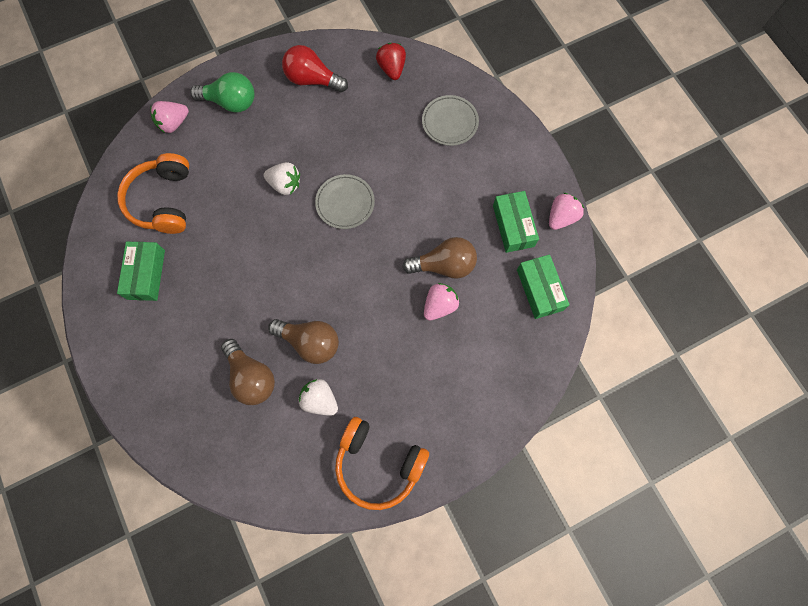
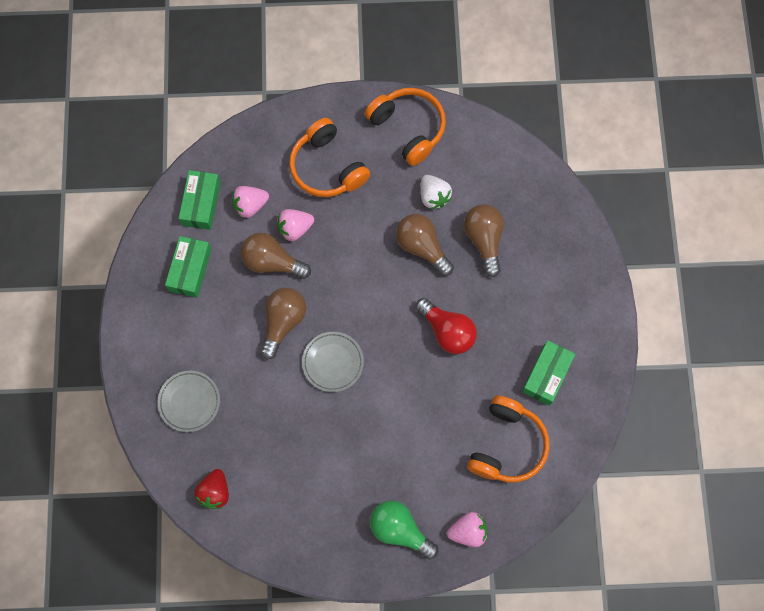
camera: 155 degrees left, 0 degrees up
(285, 184) = (382, 408): white strawberry -> none
(312, 80) = (303, 517): red light bulb -> red light bulb (447, 331)
(406, 217) = (283, 322): none -> brown light bulb
(440, 381) = (327, 167): none -> orange headphones
(561, 217) = (142, 258): pink strawberry -> pink strawberry (250, 205)

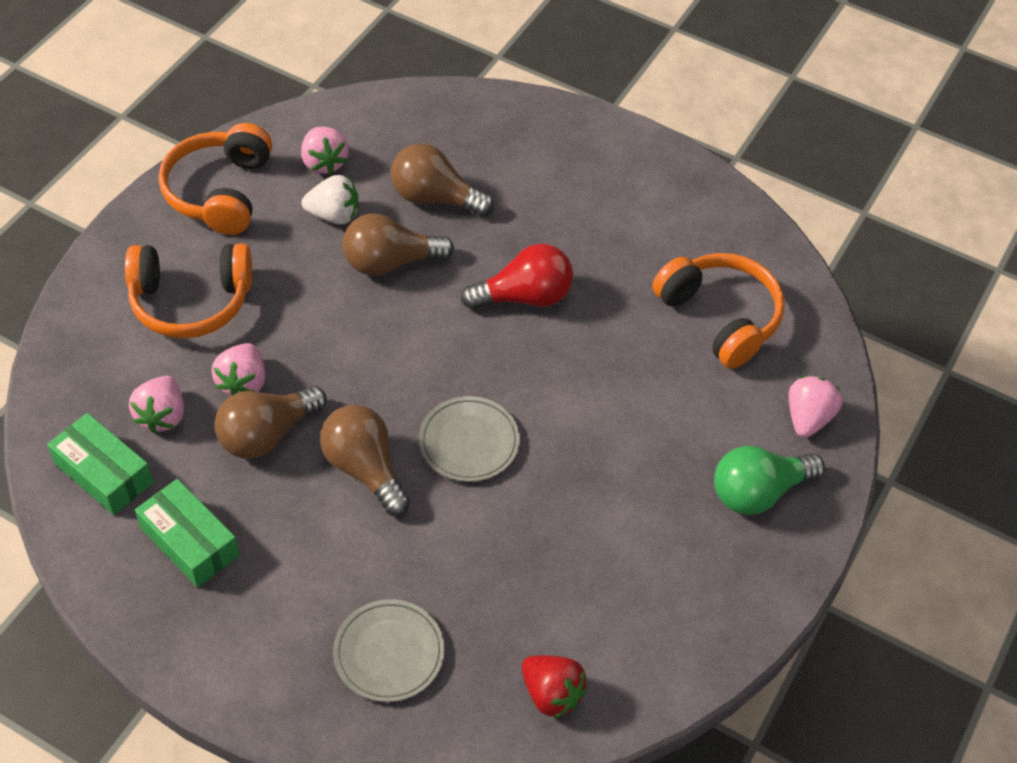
camera: 60 degrees left, 20 degrees down
(408, 128) = (220, 192): orange headphones -> orange headphones turned 75 degrees counterclockwise
(467, 166) = (324, 162): none -> pink strawberry
(547, 375) = (658, 232): green box -> none

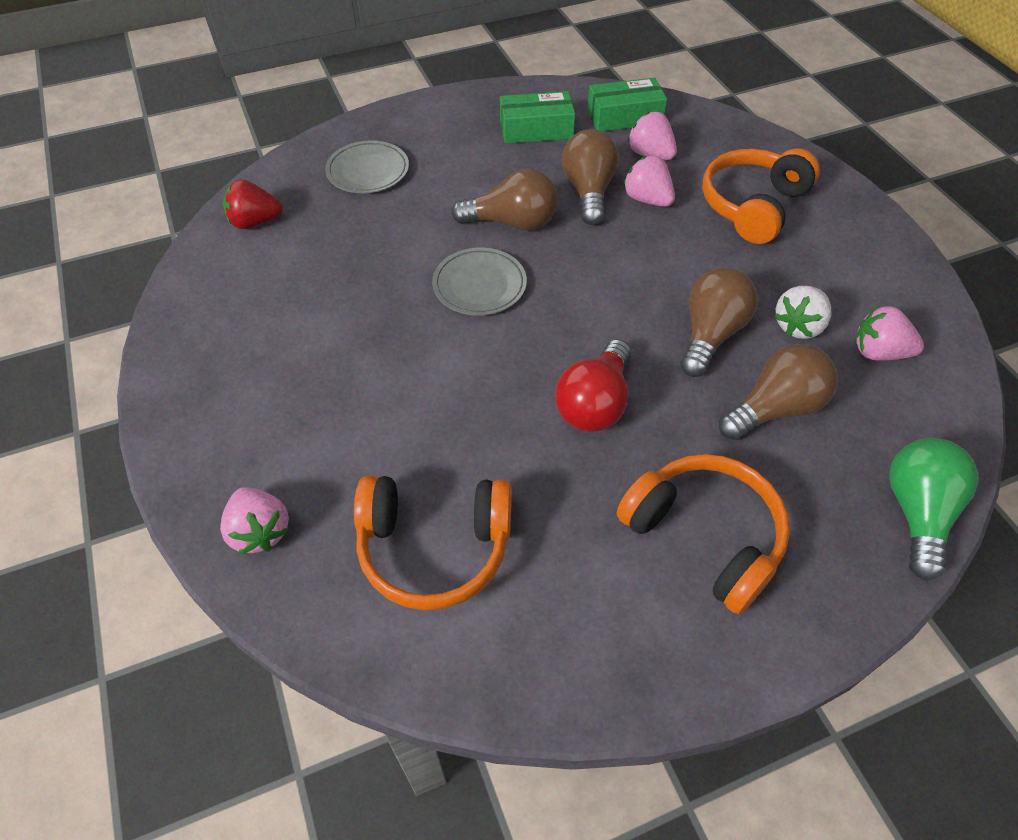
camera: 130 degrees right, 0 degrees up
(220, 192) = (877, 269): orange headphones -> orange headphones (704, 536)
(758, 492) = (243, 433): green light bulb -> green light bulb (916, 513)

